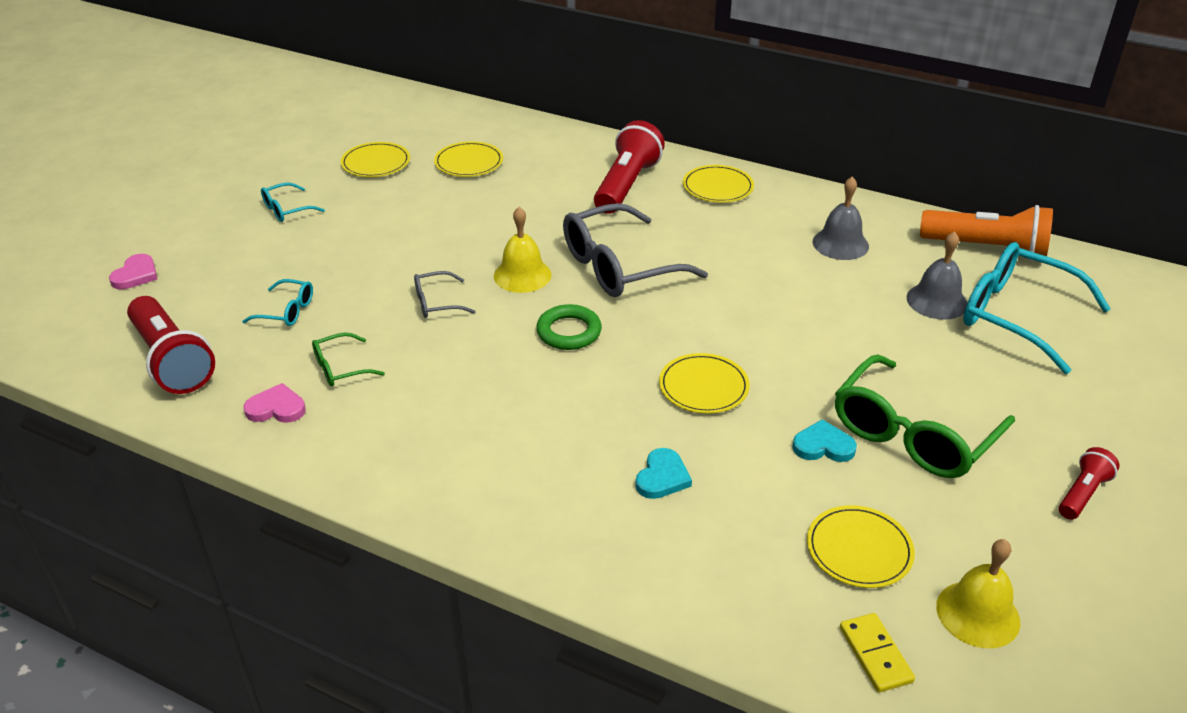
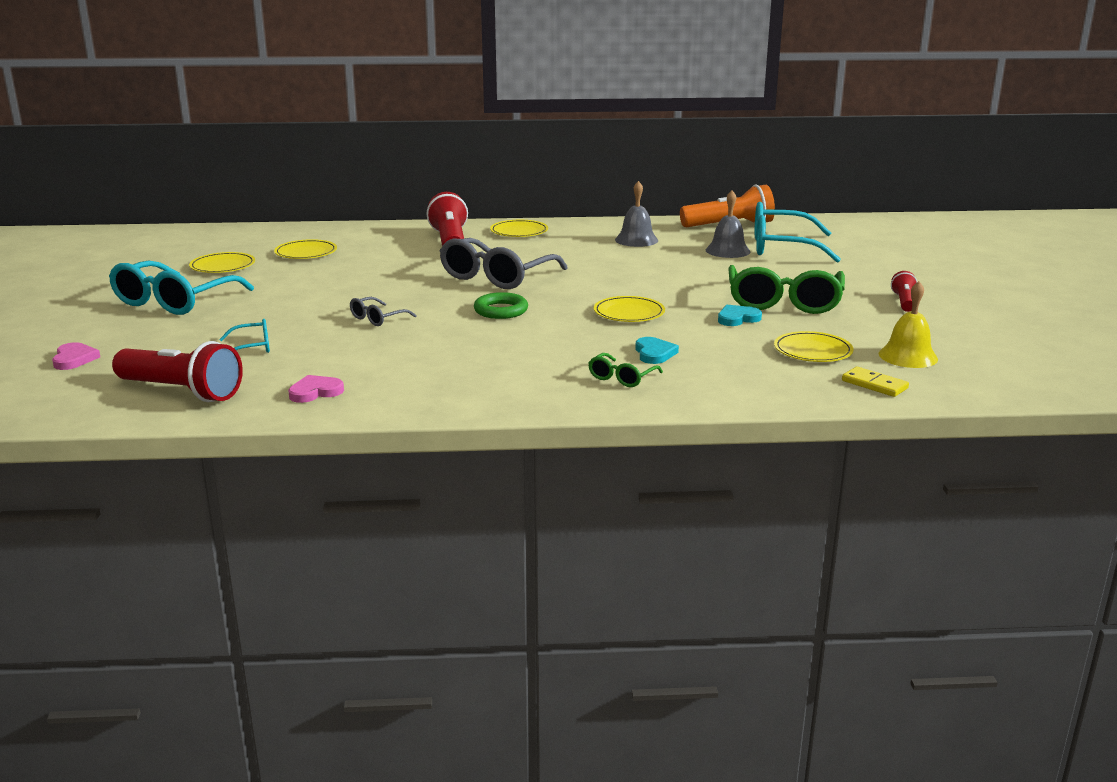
camera: 30 degrees left, 15 degrees down
(286, 210) = (174, 301): turquoise glasses -> turquoise glasses, size x2.12
(340, 368) = (342, 363): green glasses -> green glasses (621, 378)
(522, 275) = (428, 294): yellow bell -> none

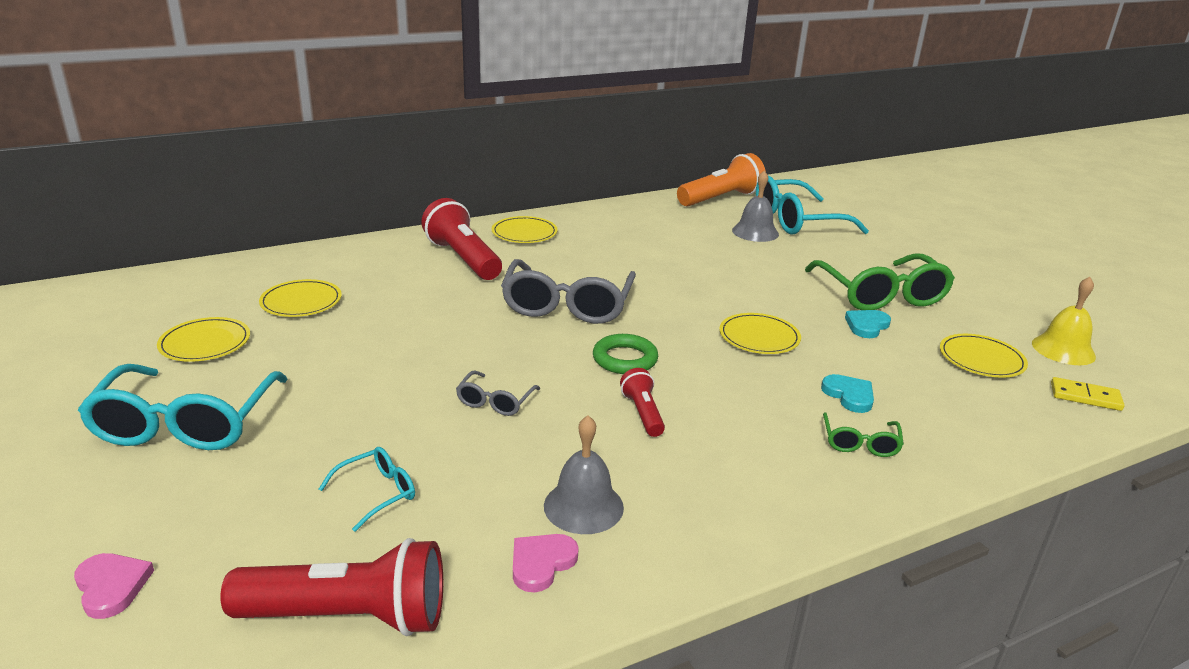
camera: 25 degrees left, 5 degrees up
(636, 240) = (655, 229): grey bell -> grey bell (583, 506)
(904, 302) = (975, 277): red flashlight -> red flashlight (643, 413)

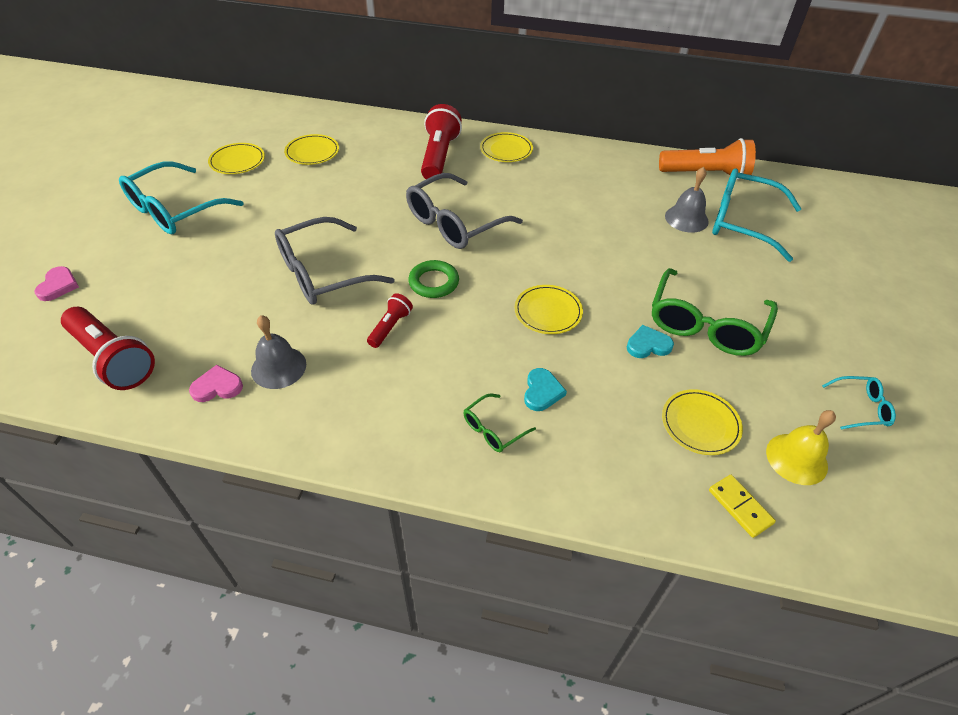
camera: 40 degrees right, 20 degrees up
(377, 493) = (201, 299): turquoise glasses -> turquoise glasses (861, 408)
(495, 402) = (322, 273): grey glasses -> grey glasses, size x2.12

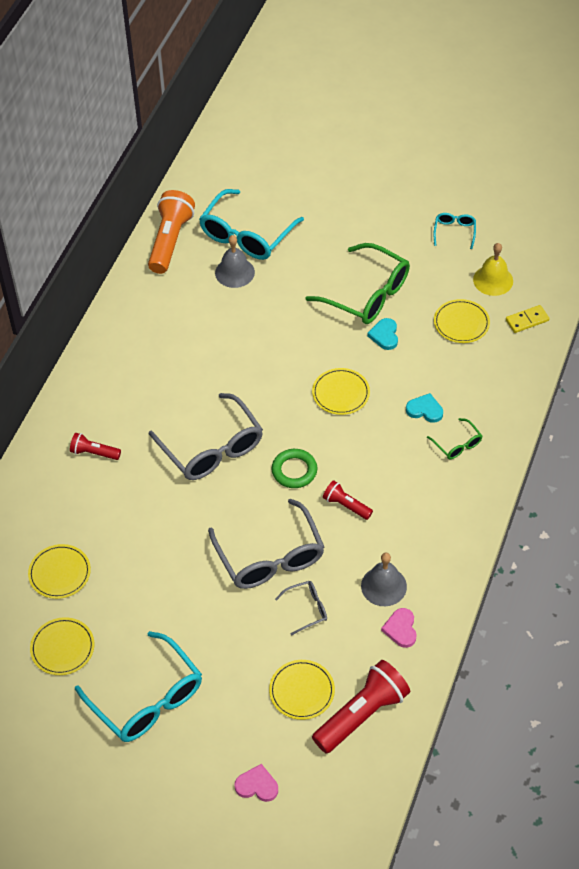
camera: 80 degrees left, 5 degrees up
(256, 305) = (307, 609): none -> grey glasses
(439, 156) = (94, 453): red flashlight -> red flashlight, size x0.53
(506, 150) = (94, 392): yellow plate -> yellow plate (302, 691)

